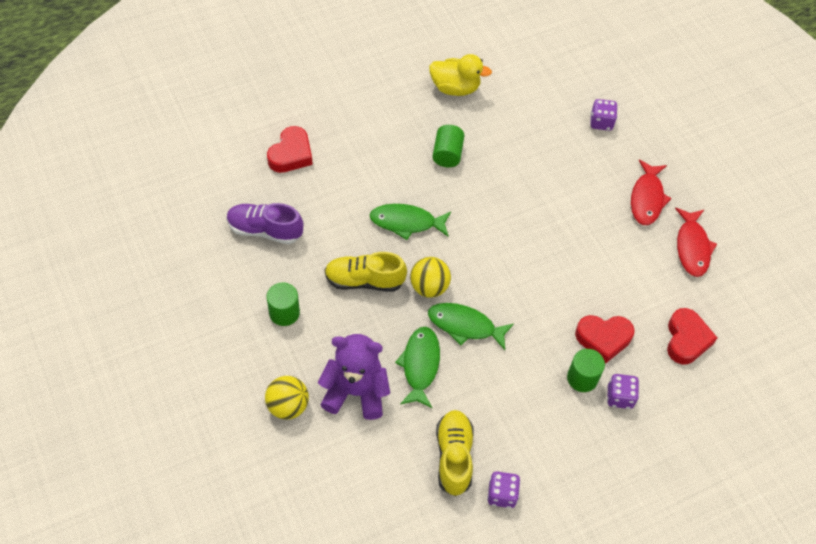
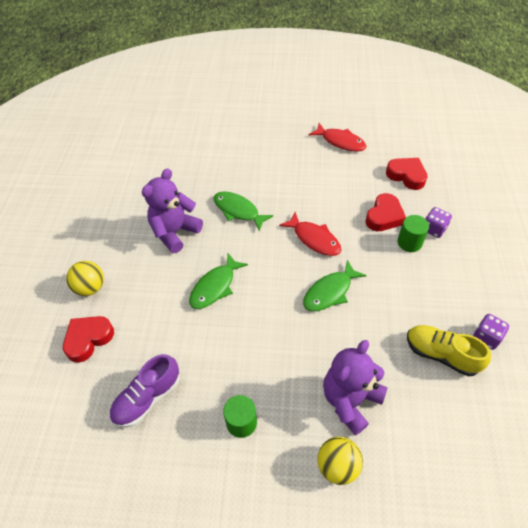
camera: 55 degrees left, 5 degrees down
(291, 154) = (88, 339): red heart -> red heart turned 105 degrees counterclockwise
(364, 280) = (248, 342): yellow shoe -> none
(420, 365) = (349, 339): green fish -> green fish (238, 211)
(429, 287) = (282, 299): yellow ball -> yellow ball (90, 288)
(447, 154) = (175, 232): green cylinder -> purple teddy bear
(455, 88) = (122, 200): yellow duck -> none
(601, 122) = (216, 139): purple dice -> none
(647, 198) = (290, 145): red fish -> red fish (314, 239)

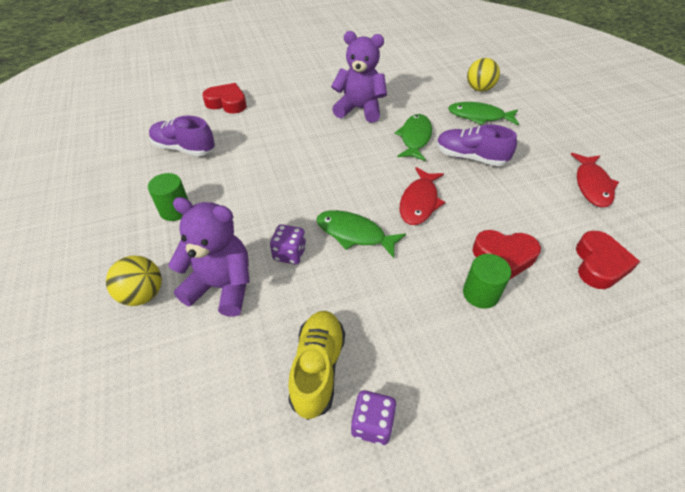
camera: 65 degrees right, 5 degrees down
(90, 288) = (275, 88): yellow ball -> yellow ball (479, 89)
(215, 286) = (313, 151): green fish -> green fish (479, 116)
(280, 188) = (470, 157): none -> purple shoe
(434, 229) = (526, 317): purple dice -> purple dice (289, 254)

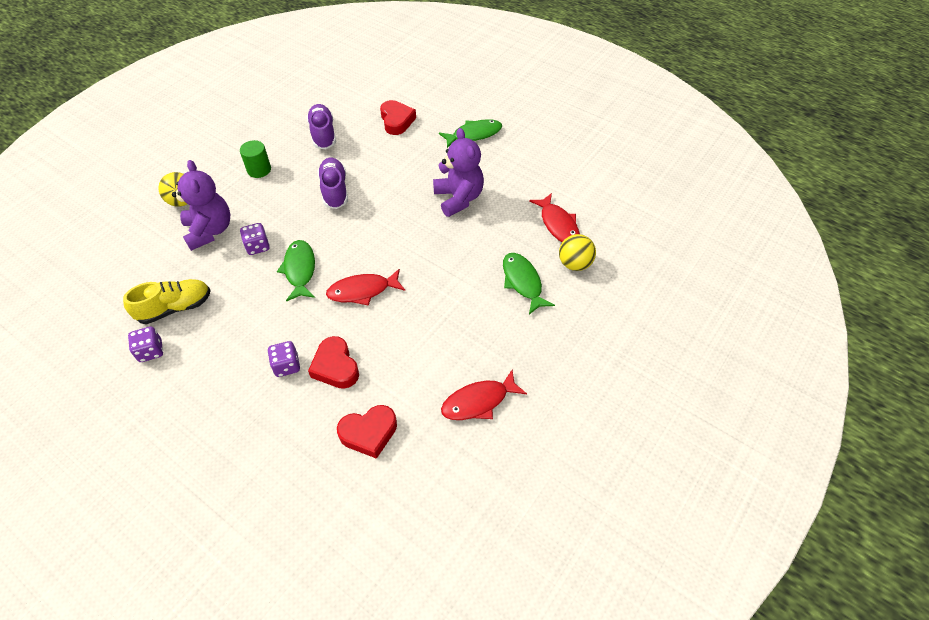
camera: 55 degrees right, 5 degrees up
(415, 138) = (447, 252): green fish -> green fish (474, 134)
(433, 80) = (558, 224): none -> red fish
(470, 157) = (449, 300): purple shoe -> purple shoe (334, 190)
(480, 293) = (287, 366): green cylinder -> purple dice

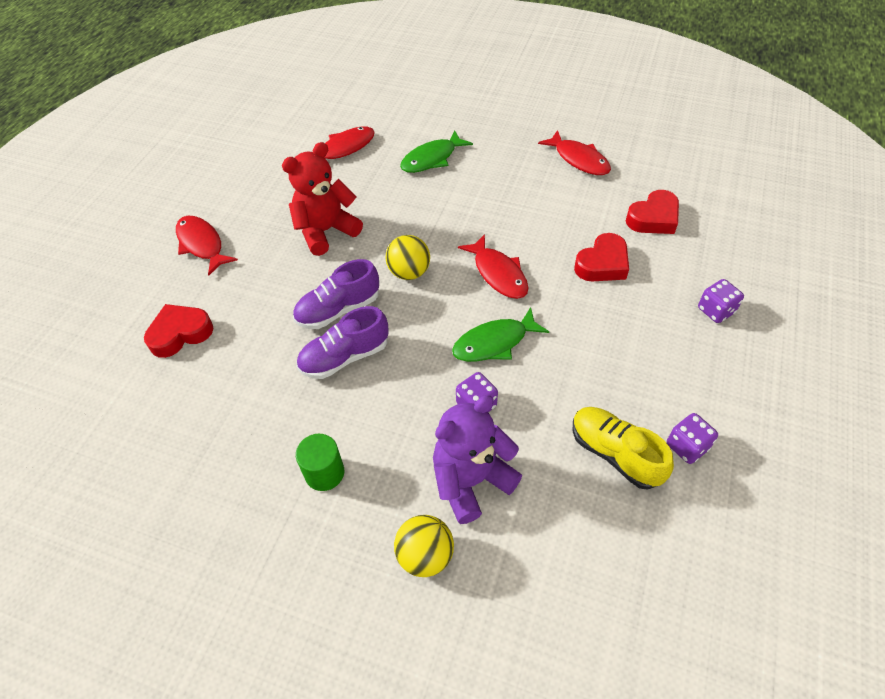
camera: 105 degrees left, 0 degrees up
(287, 366) = (625, 303): purple dice -> purple dice (715, 310)
(323, 134) = (223, 416): purple shoe -> purple shoe (338, 309)
(369, 433) = (653, 218): red heart -> red heart turned 90 degrees clockwise
(458, 198) = (326, 231): purple teddy bear -> red teddy bear
(474, 134) = (202, 244): green fish -> red fish
(574, 264) = (394, 130): yellow ball -> yellow ball (409, 272)

